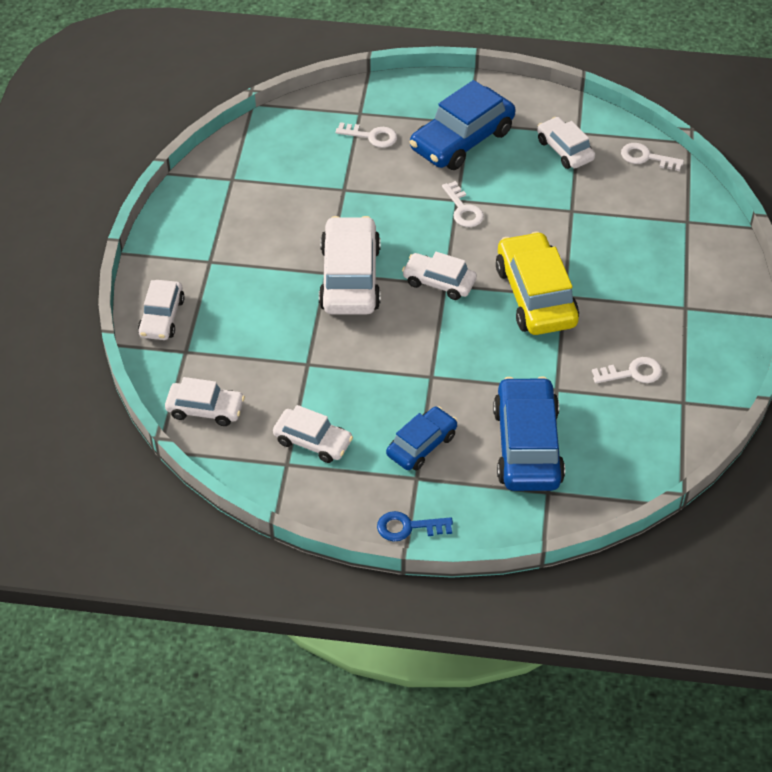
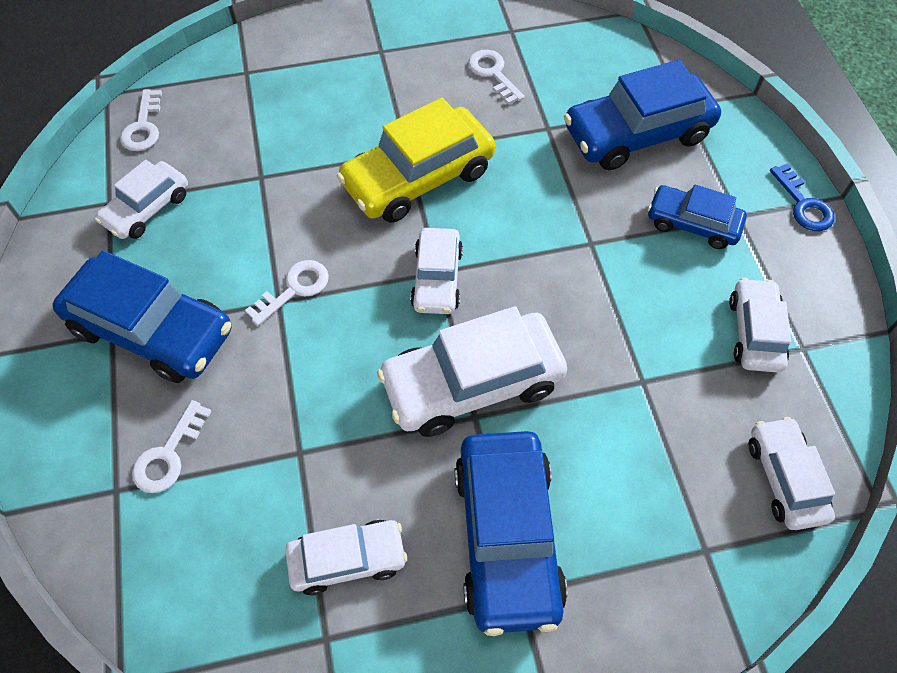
camera: 110 degrees left, 10 degrees up
(162, 317) = (663, 618): white car -> white car (347, 559)
(244, 265) = (507, 536): none -> blue car
(371, 136) = (169, 454): white key -> white key turned 150 degrees counterclockwise

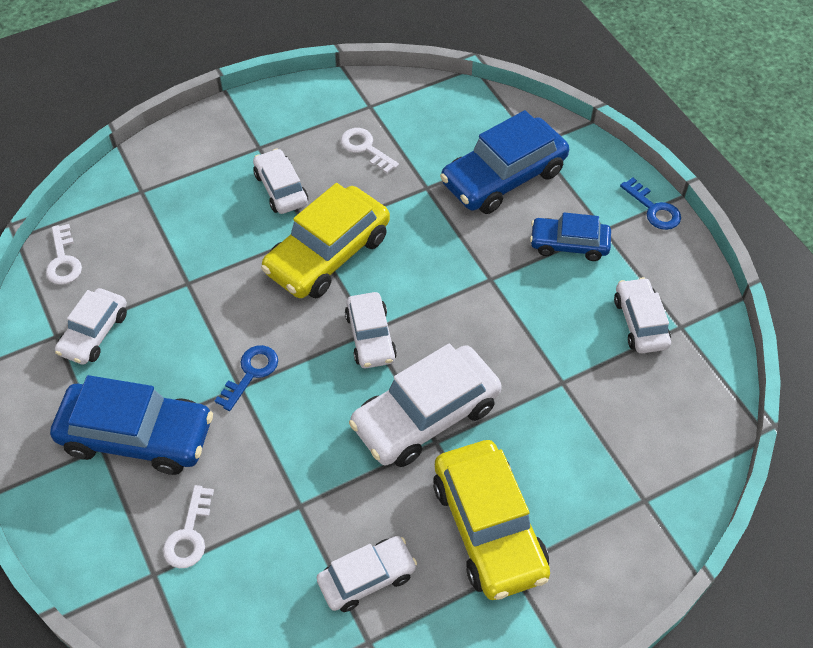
camera: 15 degrees left, 5 degrees down
(294, 289) = (250, 373): white key -> blue key
(507, 536) = (488, 528): blue car -> yellow car
(784, 478) = (690, 431): white car -> white car (281, 189)

